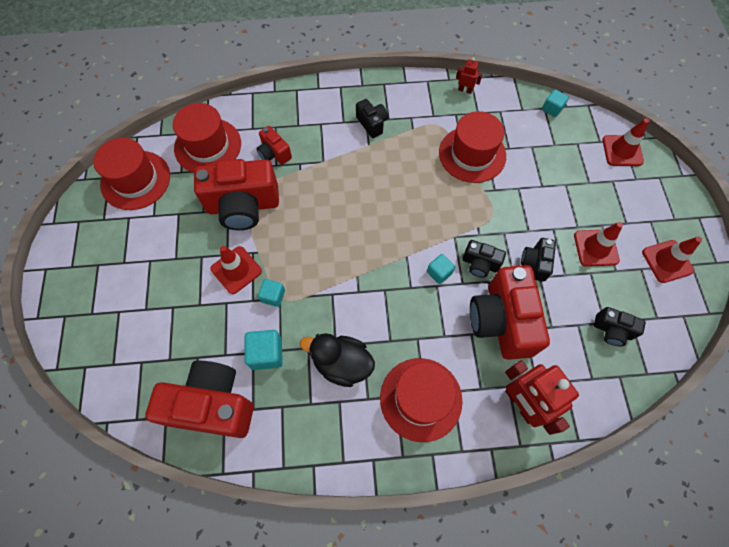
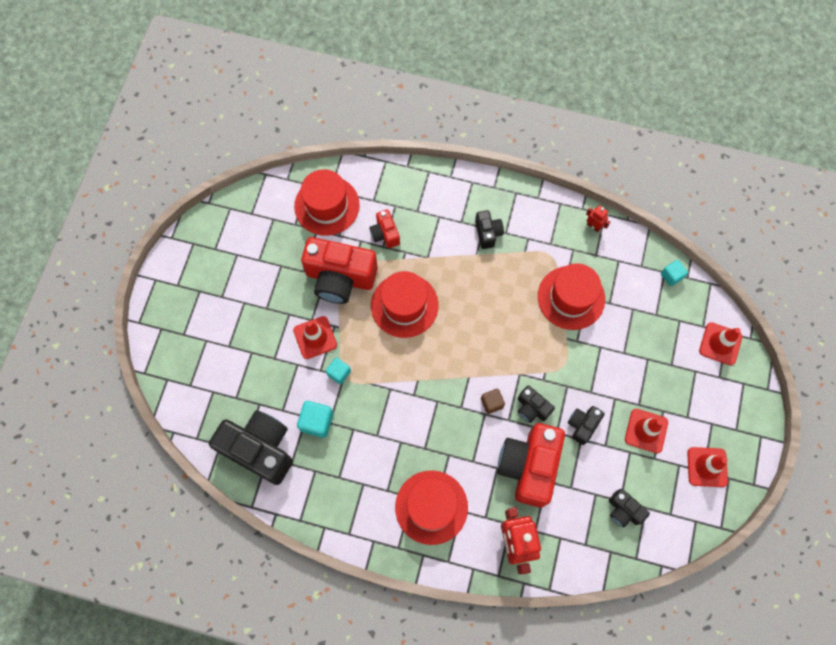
camera: 20 degrees right, 5 degrees up
(135, 180) = (252, 219): red hat -> red hat (404, 305)
(212, 405) = (260, 449): red camera -> black camera
(341, 364) = (376, 453): black duck -> none
(439, 272) = (492, 403): turquoise cube -> brown cube

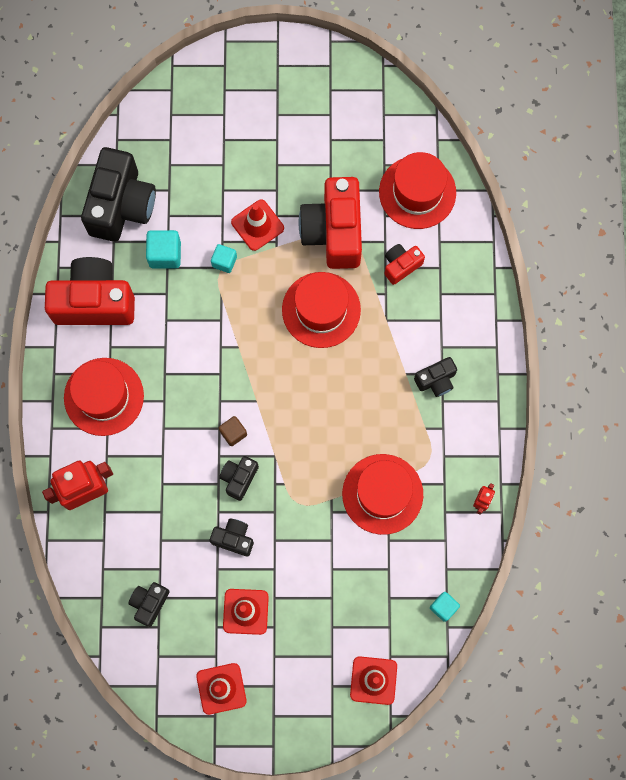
camera: 75 degrees right, 5 degrees up
(528, 466) = (172, 489): red camera -> red camera (94, 302)

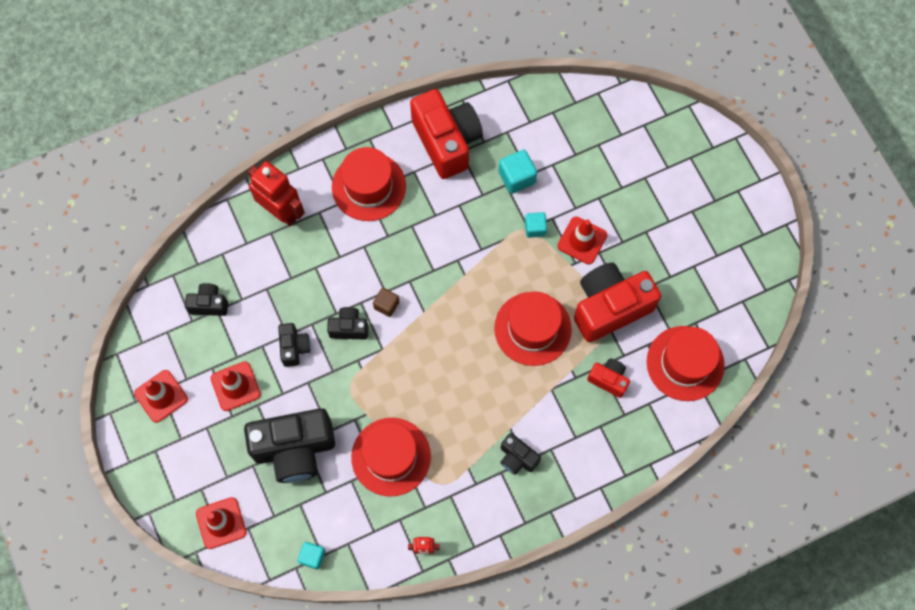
camera: 65 degrees right, 5 degrees down
(121, 205) = (542, 123): black camera -> black camera (295, 449)

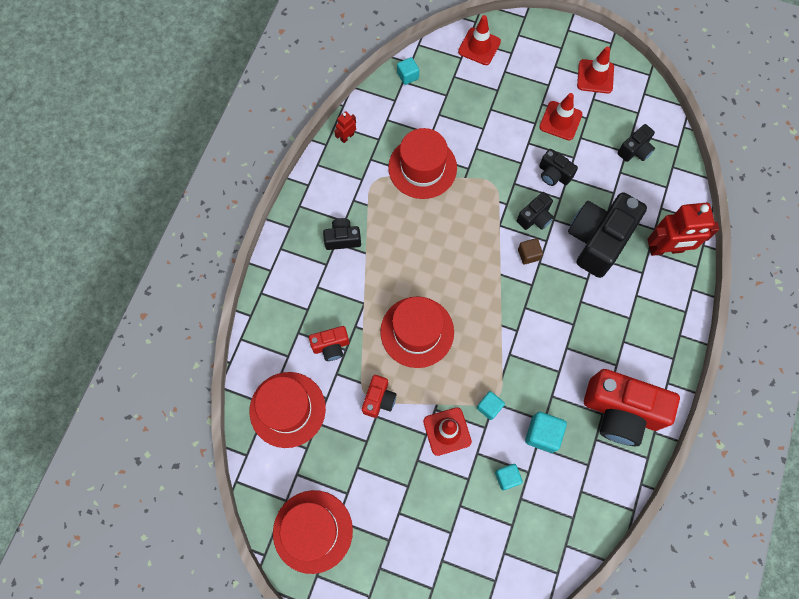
camera: 135 degrees right, 0 degrees up
(295, 449) = (484, 119): black camera -> black camera (598, 240)
(368, 186) = (633, 323): red hat -> red hat (313, 531)
(571, 174) = (507, 477): none -> turquoise cube
(609, 307) = (379, 399): red camera -> red camera, size x0.49

